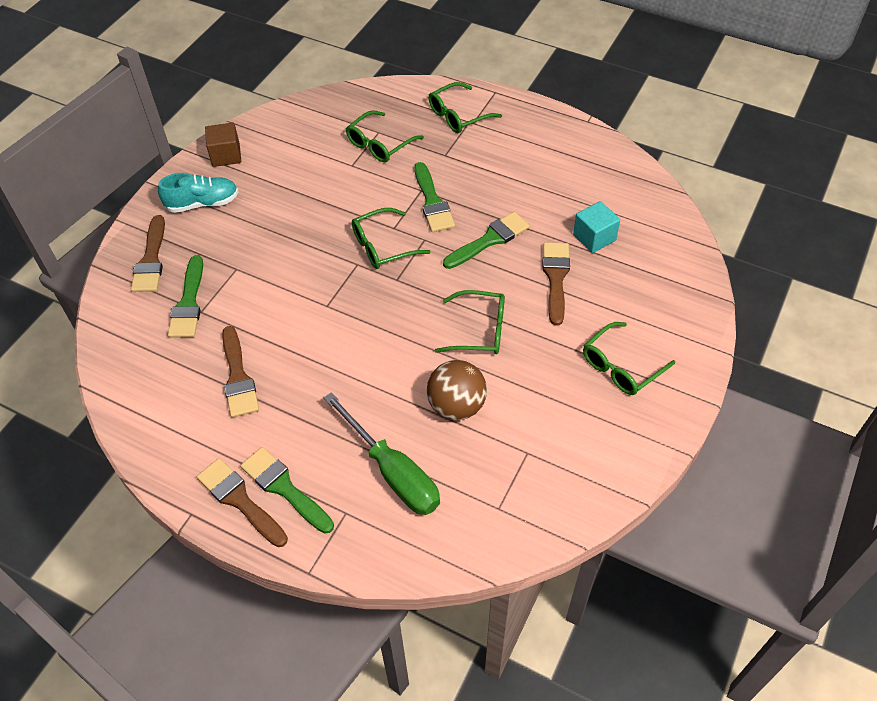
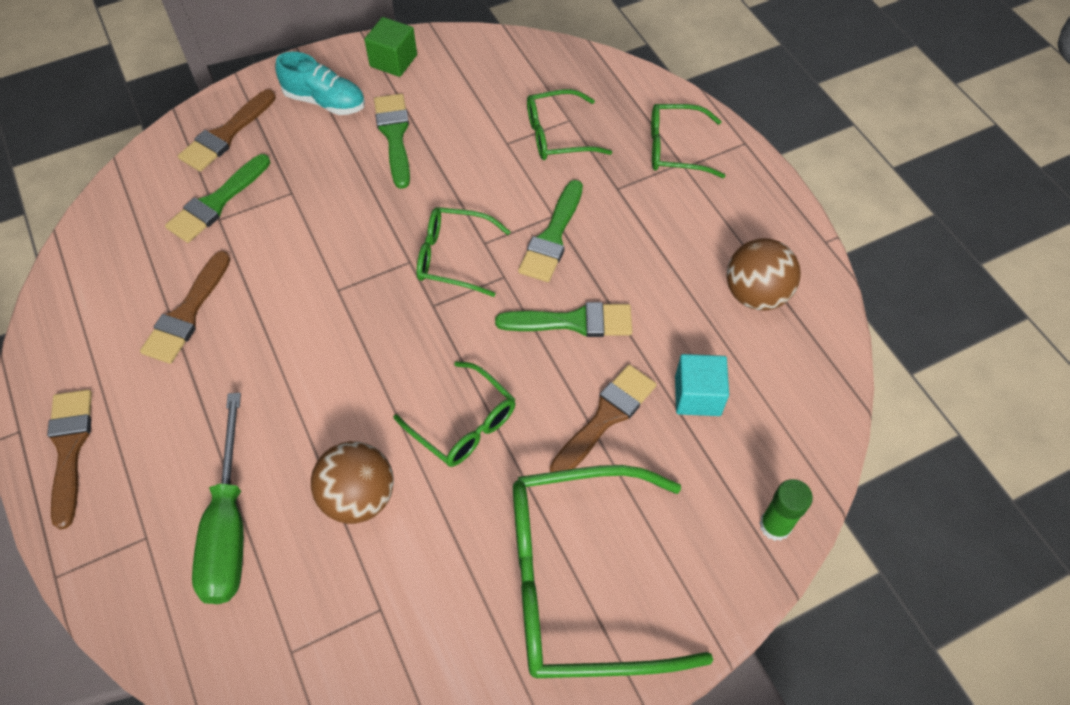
camera: 35 degrees right, 5 degrees up
(226, 155) = (393, 61): brown cube -> green cube
(284, 488) = (118, 466): green brush -> green brush (394, 135)
(576, 168) = (756, 294): none -> brown ball
(621, 367) = (579, 581): green glasses -> green glasses, size x1.88
(692, 276) = (775, 525): none -> green glue stick

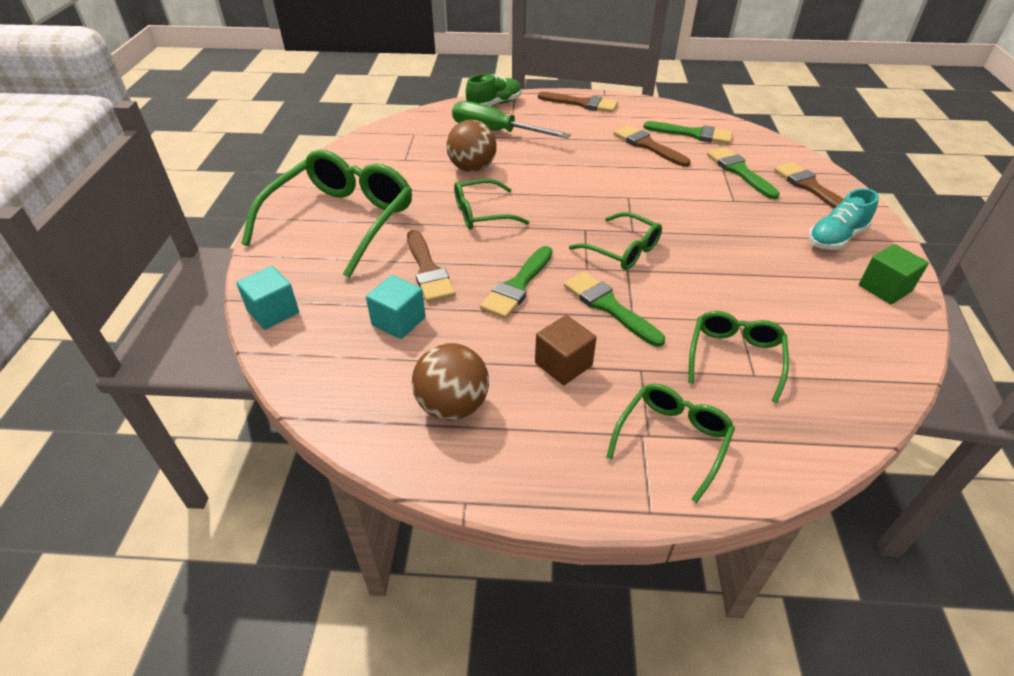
camera: 120 degrees right, 15 degrees down
(122, 584) = (494, 104): none -> green shoe
(394, 135) = (777, 261): green brush -> green brush (693, 134)
(453, 257) = (623, 250): green glasses -> green glasses turned 90 degrees clockwise
(651, 240) = (563, 364): none -> brown cube
(775, 525) = (273, 312): green glue stick -> turquoise cube

